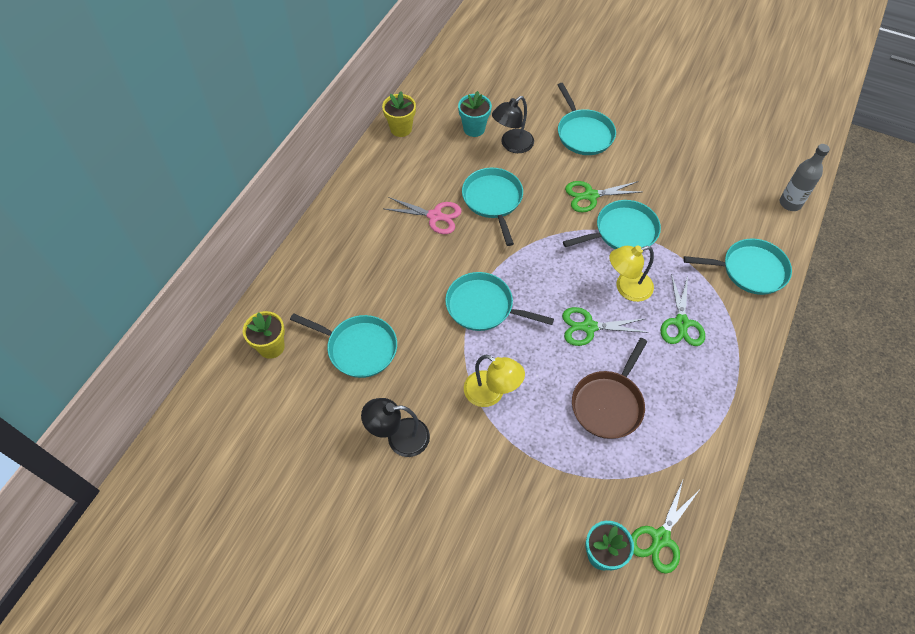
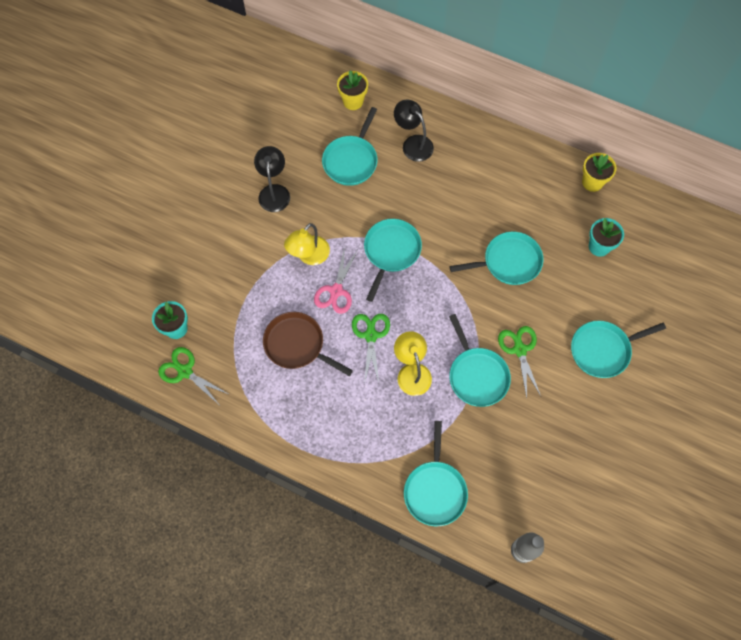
camera: 90 degrees right, 10 degrees up
(435, 216) = (487, 213): pink scissors -> pink scissors (336, 291)
(512, 145) = (580, 281): black lamp -> black lamp (413, 143)
(681, 323) = (375, 415): green scissors -> none

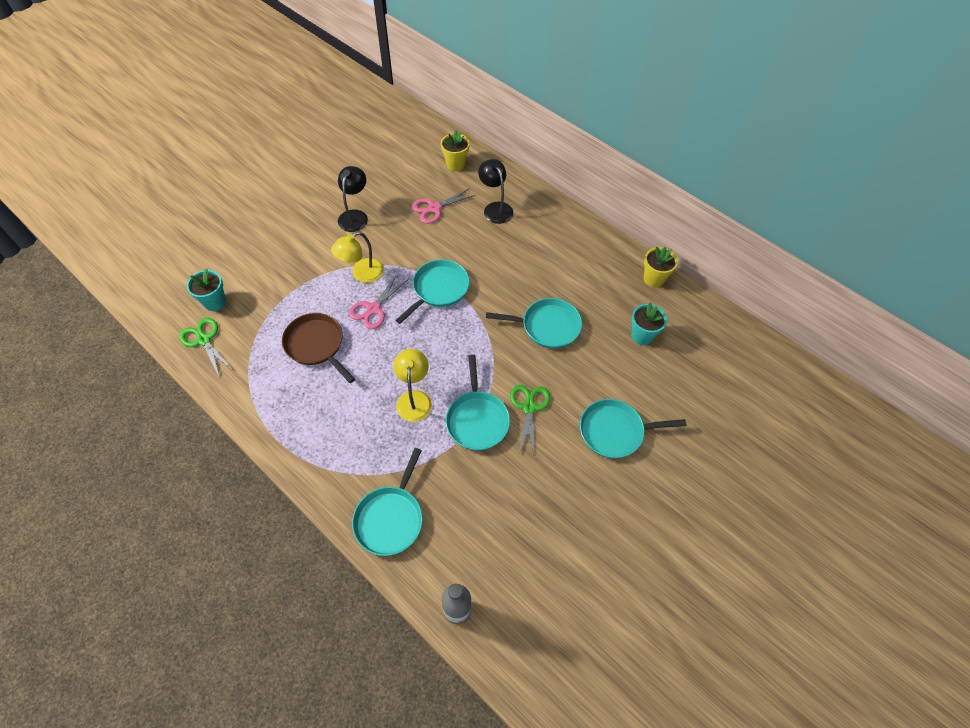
camera: 15 degrees right, 10 degrees down
(351, 161) = (434, 208): turquoise pan -> pink scissors
(371, 335) = (389, 355): green scissors -> none

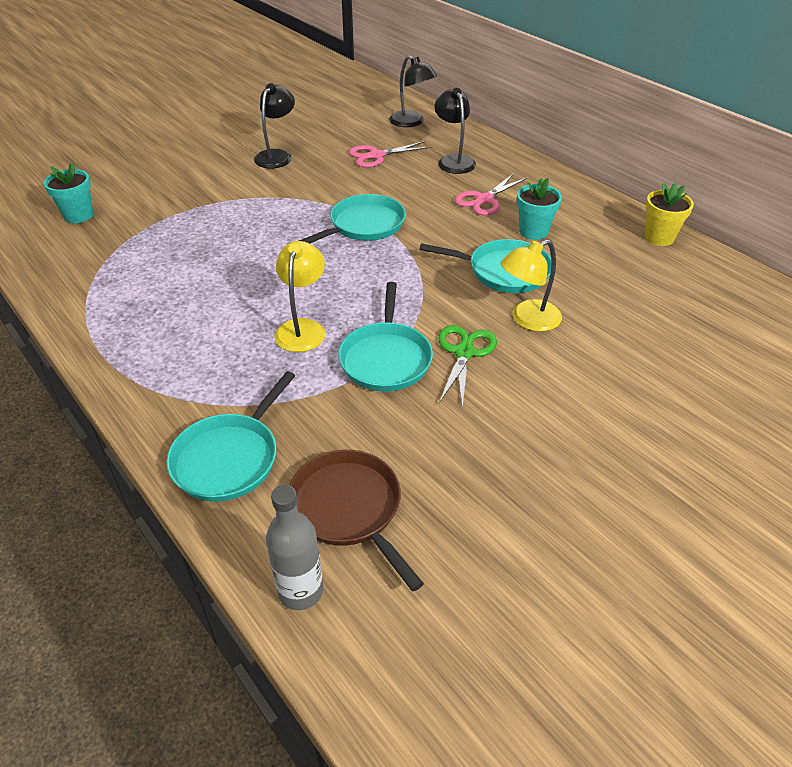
camera: 10 degrees right, 15 degrees down
(204, 340) = (49, 248): green scissors -> none
(316, 345) = (189, 264): brown pan -> brown pan (348, 509)
(362, 274) = (269, 205): yellow lamp -> yellow lamp (527, 320)
(373, 309) = (274, 237): pink scissors -> pink scissors (484, 200)
(455, 164) = (411, 122): yellow flower pot -> black lamp
(614, 431) = (589, 391): turquoise pan -> none
(642, 335) = (639, 292): turquoise flower pot -> turquoise flower pot (533, 231)

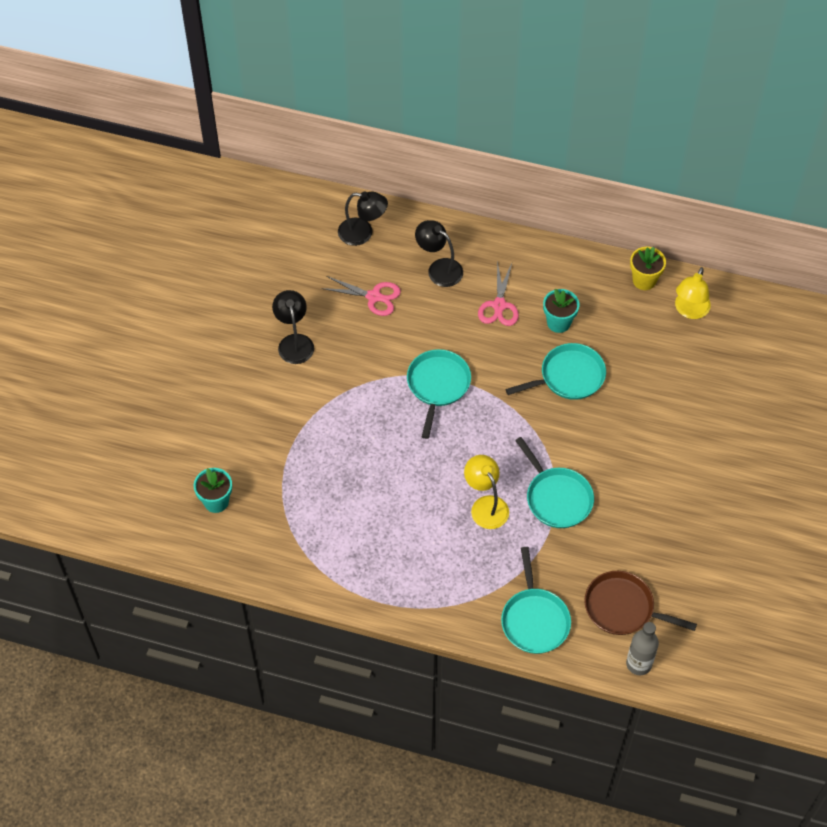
camera: 35 degrees left, 15 degrees up
(376, 156) = (374, 297): pink scissors -> pink scissors turned 105 degrees counterclockwise
(464, 352) = (598, 464): green scissors -> none
(527, 320) = (614, 413): yellow lamp -> yellow lamp (689, 311)

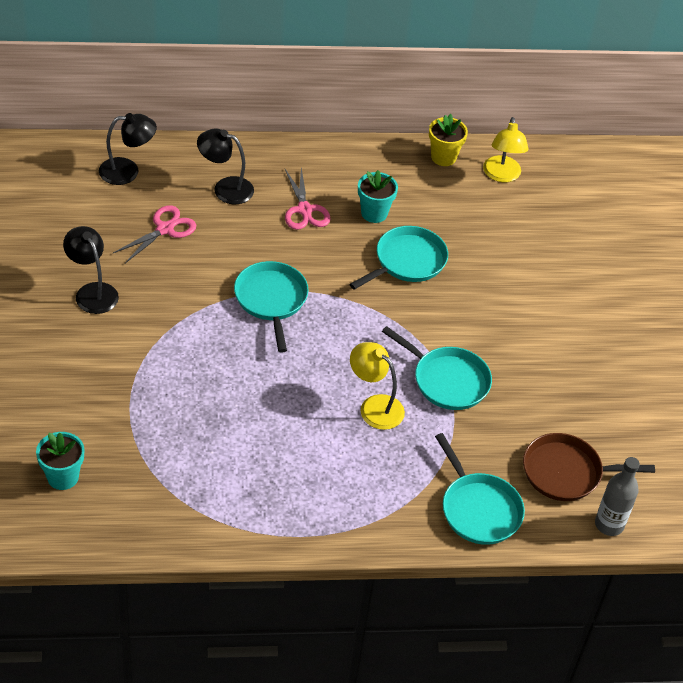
camera: 25 degrees left, 10 degrees down
(374, 297) = (165, 229): pink scissors -> pink scissors turned 45 degrees counterclockwise

